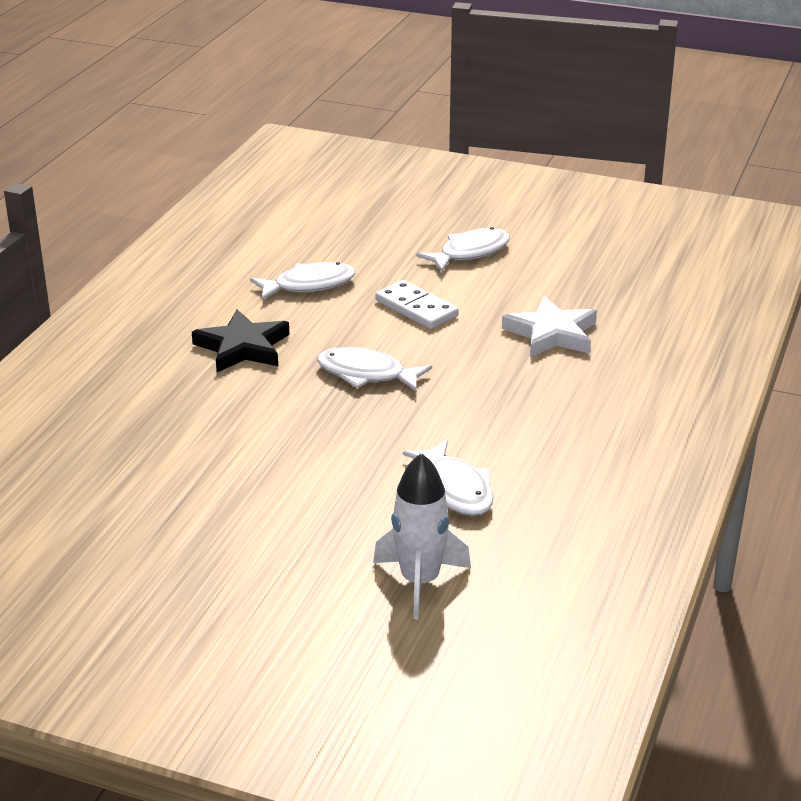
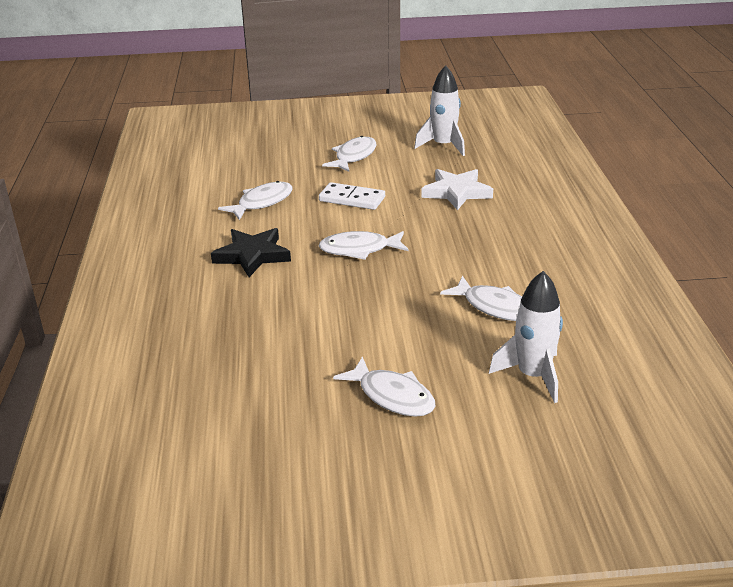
camera: 25 degrees left, 0 degrees up
(246, 552) = (392, 396): none -> white fish
(596, 266) = (443, 146): none -> white rocket

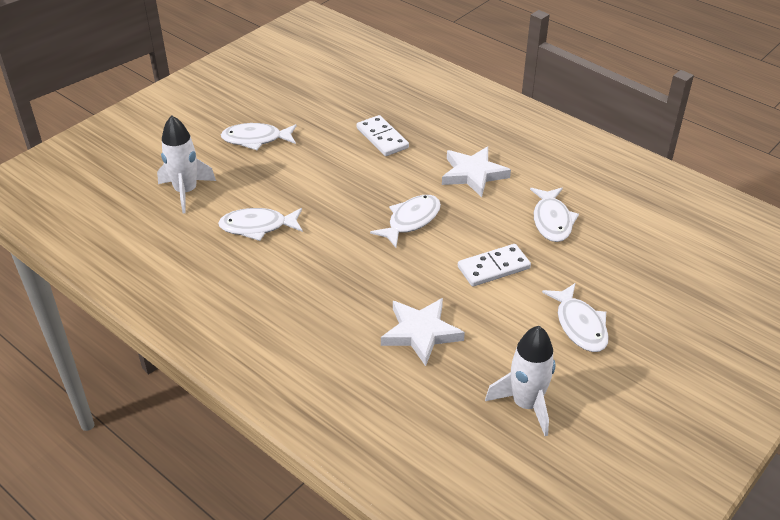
camera: 135 degrees right, 10 degrees up
(252, 255) = (473, 174): black star -> white star
(268, 325) = (382, 138): none -> white domino

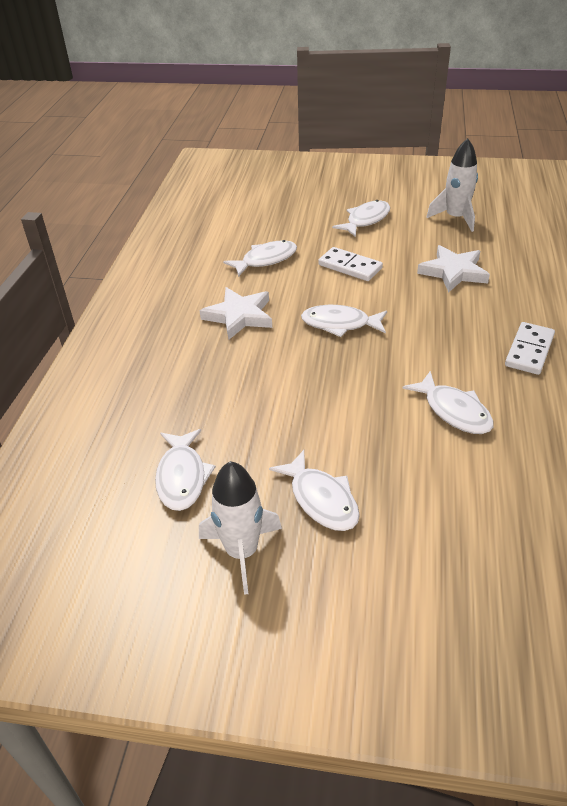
camera: 120 degrees left, 0 degrees up
(186, 192) = (471, 502): white rocket -> white rocket (242, 552)
(330, 99) = (182, 477): none -> white fish
(382, 138) = (229, 395): white domino -> white domino (529, 351)

